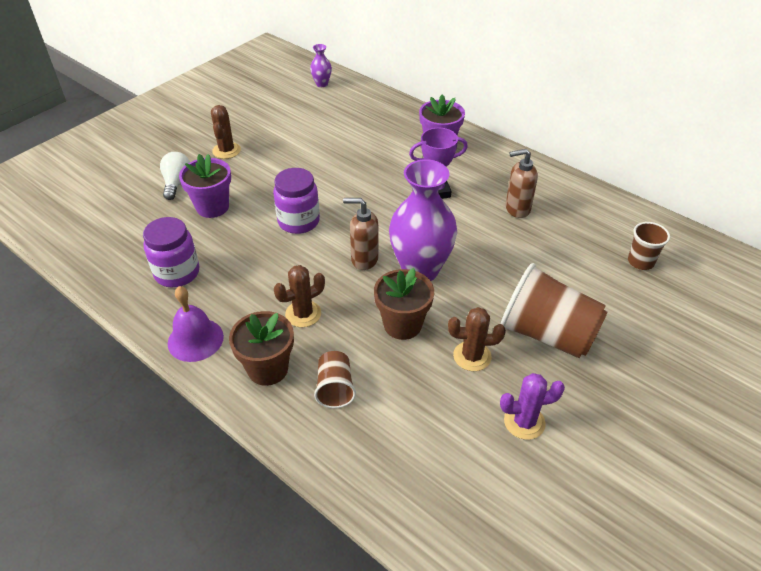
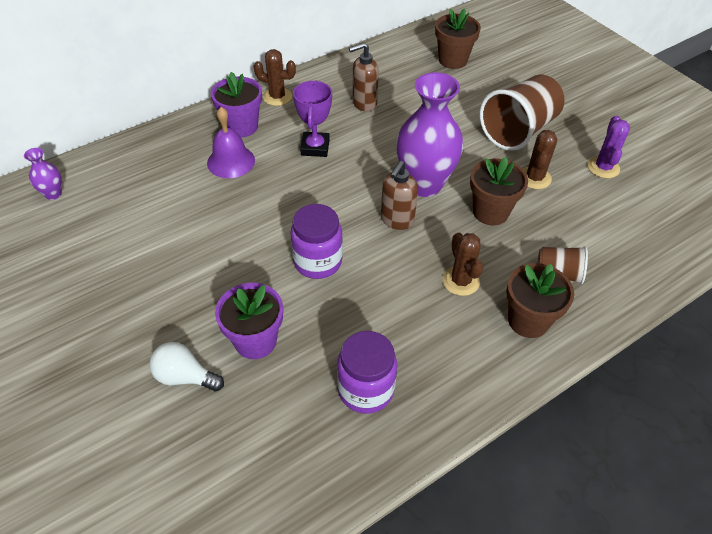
camera: 75 degrees left, 5 degrees up
(195, 339) = (477, 380): purple bell -> purple bell (231, 161)
(226, 150) = (142, 313): brown cactus -> brown cactus (277, 97)
(517, 209) = (364, 103): brown soap dispenser -> brown soap dispenser turned 60 degrees clockwise
(640, 262) = (452, 60): brown cup -> brown flower pot

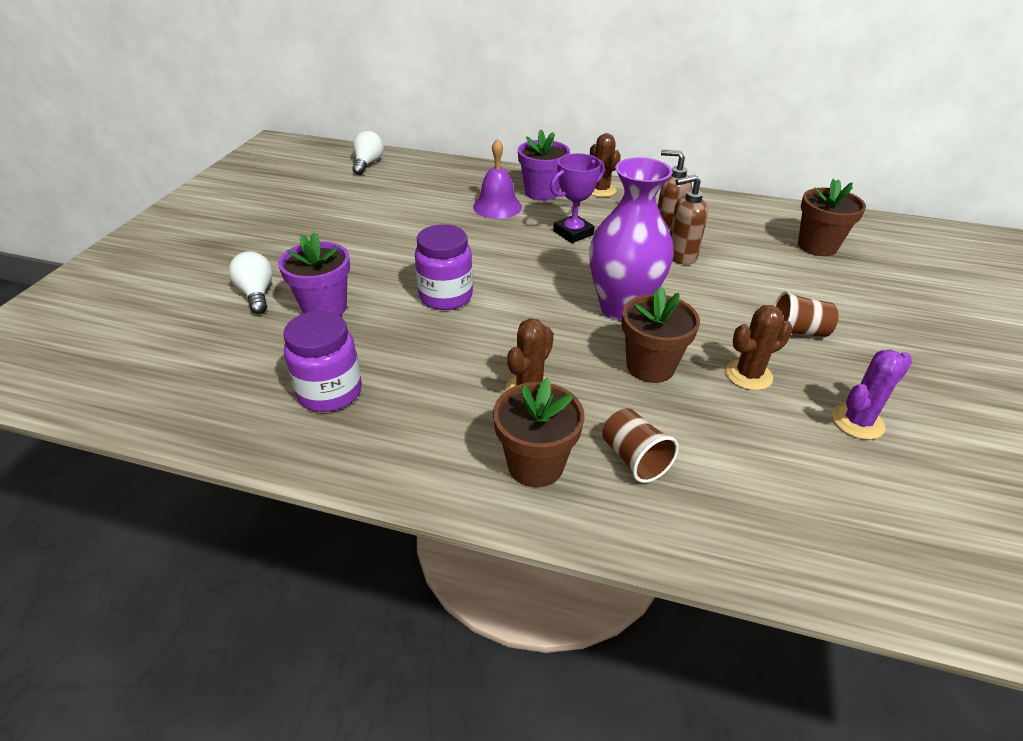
camera: 50 degrees right, 10 degrees down
(53, 194) = (368, 164): purple vase -> white light bulb
(396, 220) = (552, 314): brown soap dispenser -> brown soap dispenser (680, 256)
(518, 130) = (798, 331): brown cup -> brown cup, size x0.52

